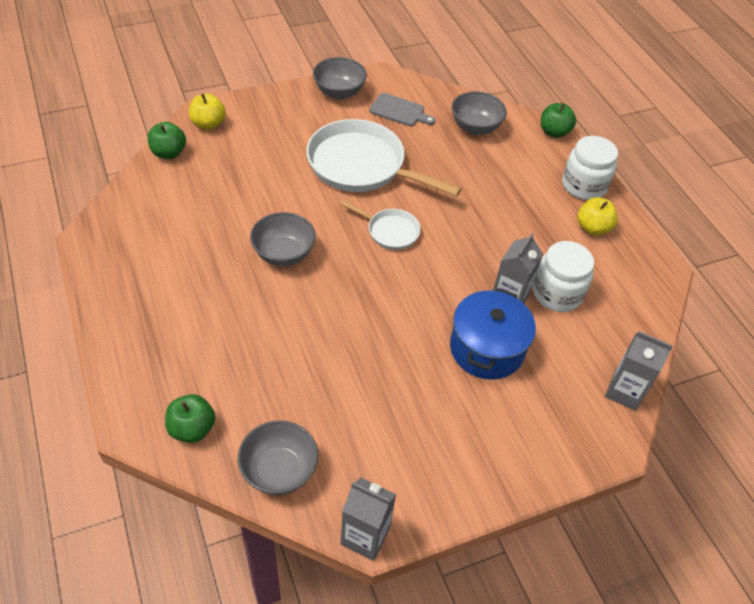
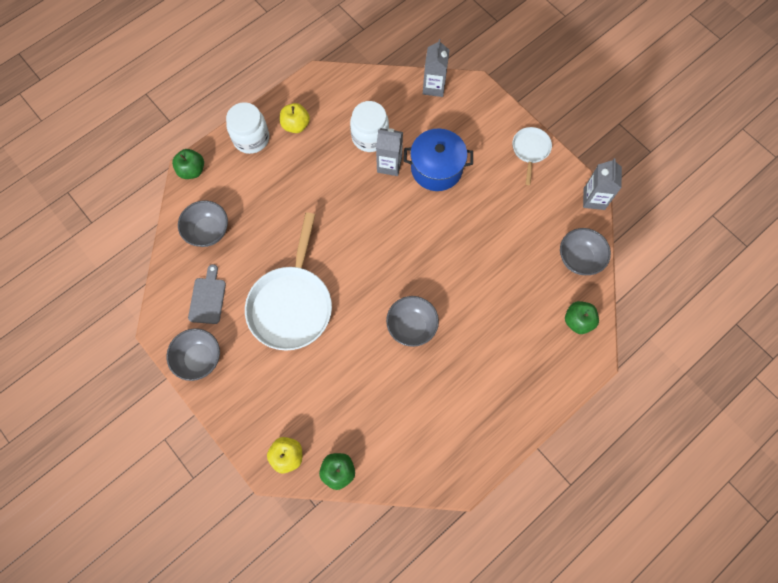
camera: 105 degrees left, 20 degrees up
(390, 231) = (356, 260): white pan -> white pan (530, 150)

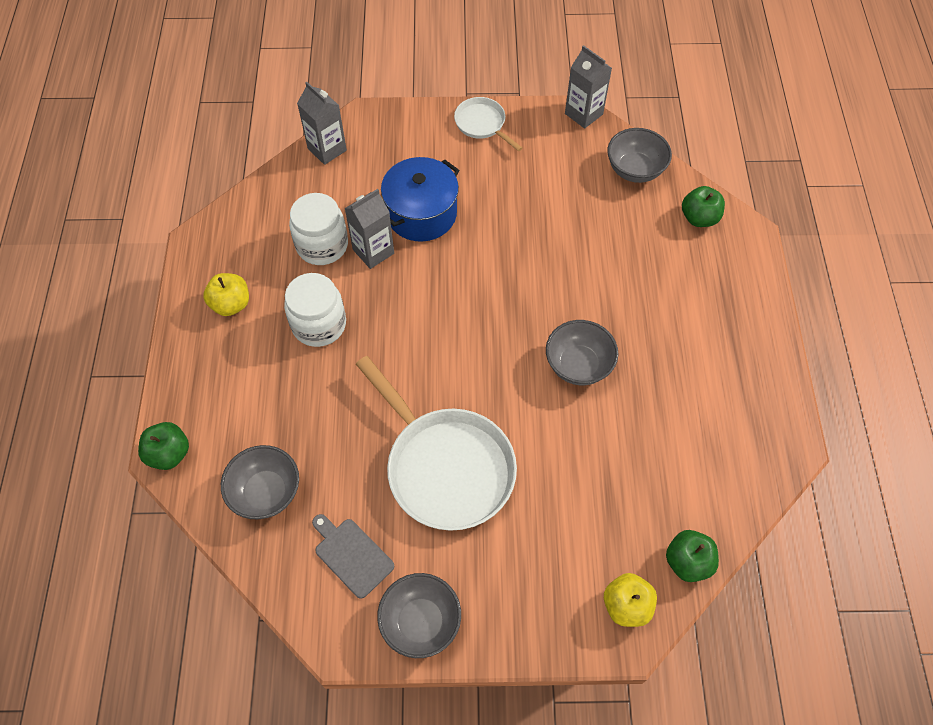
camera: 50 degrees left, 10 degrees down
(251, 138) = (197, 360): white jar -> white jar (319, 324)

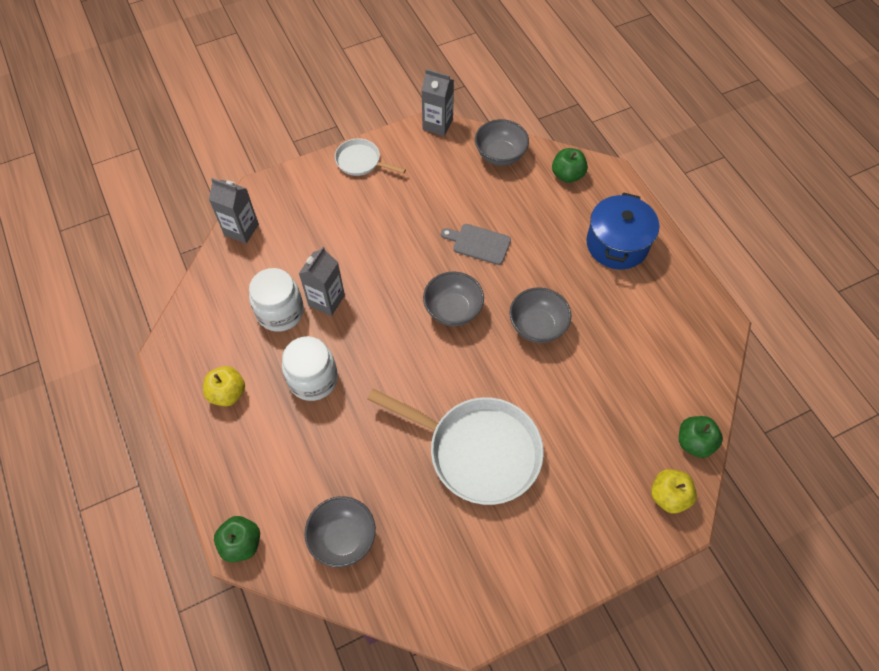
camera: 25 degrees left, 0 degrees up
(351, 555) = (440, 556): grey cutting board -> grey cutting board (478, 243)
(420, 622) = (523, 583): grey bowl -> grey bowl (453, 310)
(421, 214) = (350, 254): blue pot -> blue pot (617, 244)

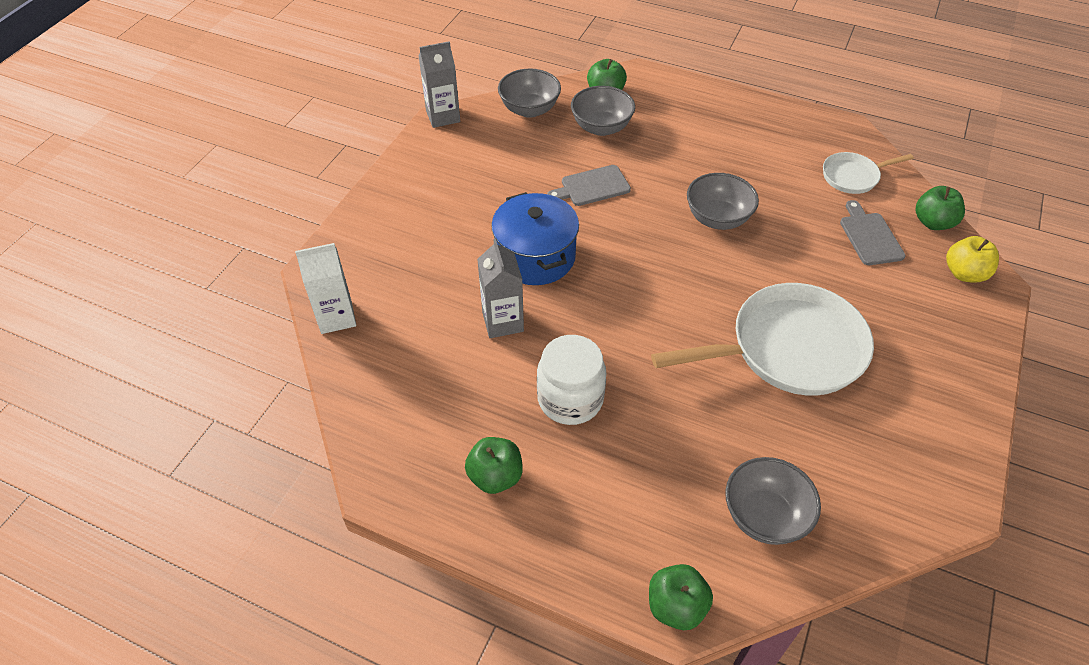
camera: 40 degrees left, 10 degrees down
(227, 393) = (495, 476): yellow apple -> green apple
(241, 230) = (336, 317): grey carton -> white carton
(280, 312) = (466, 363): white jar -> none
(361, 161) = (400, 185): white pan -> white pan (853, 176)
(453, 310) = (632, 252): grey bowl -> grey bowl (601, 127)
(617, 244) = (706, 120): blue pot -> blue pot (535, 257)
(631, 417) = (869, 236): none -> grey cutting board

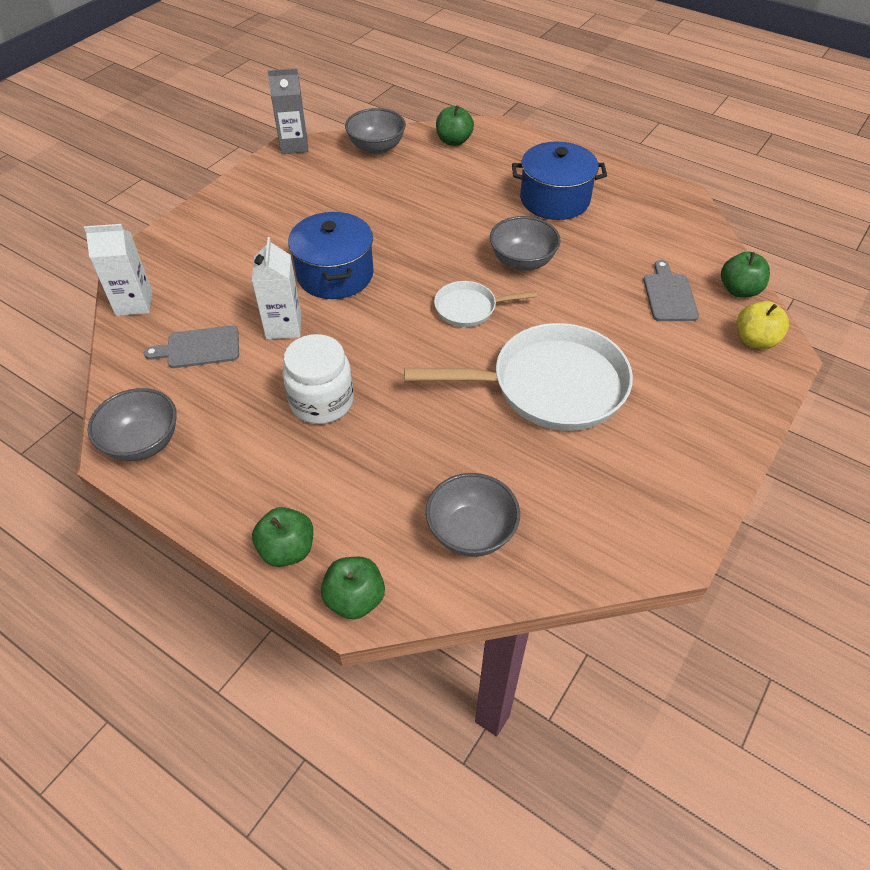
camera: 10 degrees right, 0 degrees up
(495, 476) = (227, 459): green apple -> green apple (287, 550)
(502, 321) = (283, 326): grey carton -> white carton
(592, 186) = (411, 220): grey cutting board -> grey cutting board (199, 348)
(601, 127) = (439, 170): grey bowl -> grey bowl (143, 443)
(727, 146) = (554, 199): none -> blue pot
(853, 176) = (672, 239): white pan -> white pan (469, 308)

